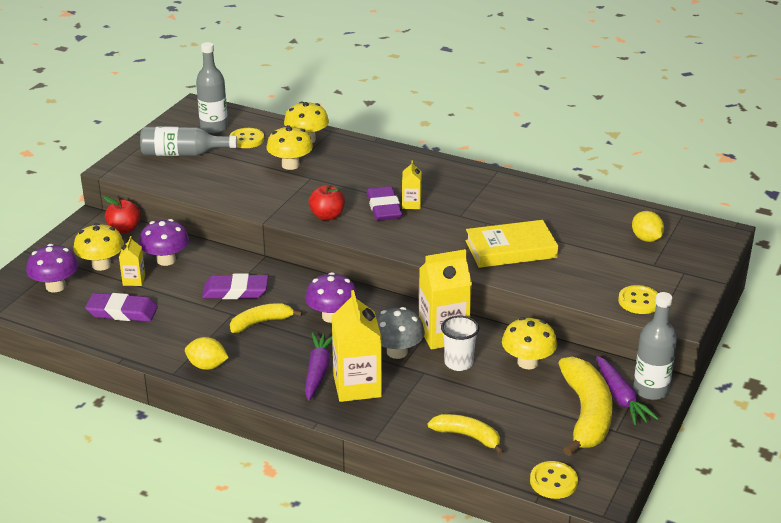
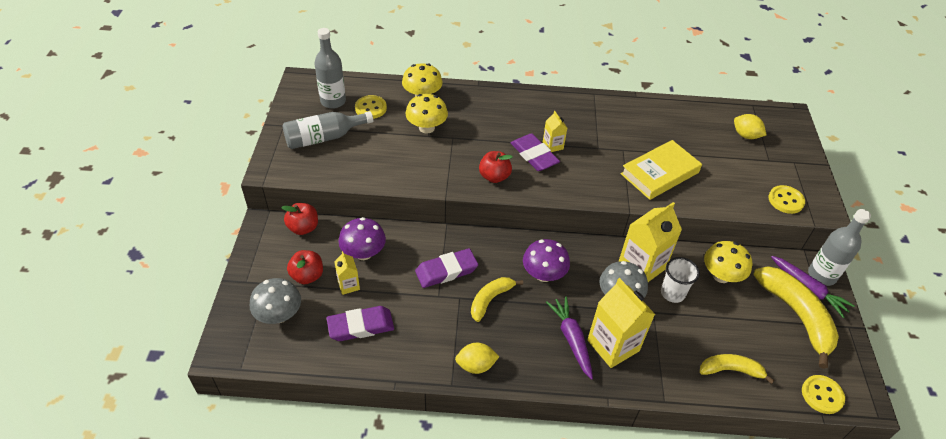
camera: 25 degrees left, 15 degrees up
(55, 286) = (279, 315): purple mushroom -> grey mushroom
(101, 265) = (307, 276): yellow mushroom -> red apple

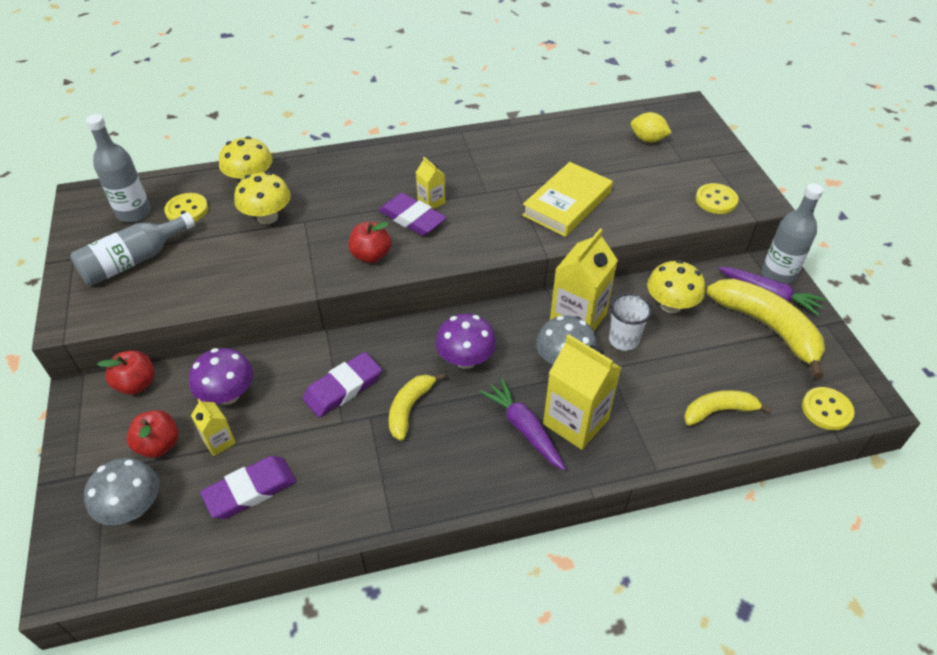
camera: 15 degrees left, 0 degrees up
(476, 365) = (416, 496): yellow lemon -> none

